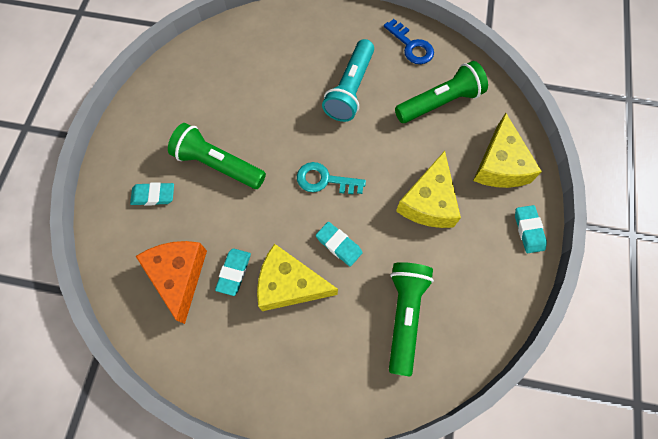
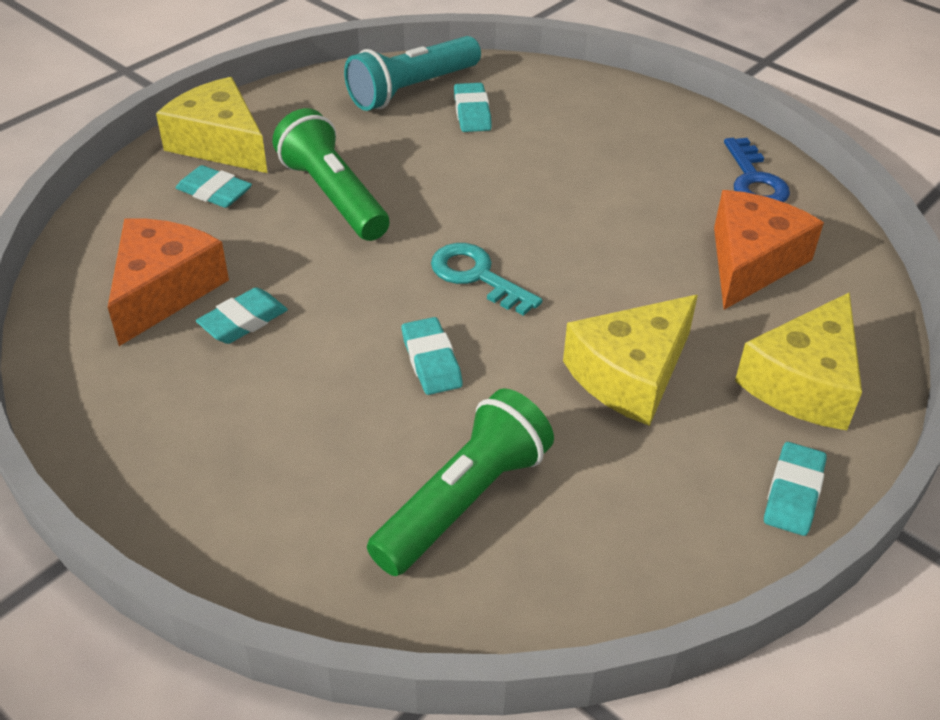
camera: 30 degrees right, 25 degrees down
(247, 66) = (472, 112): none -> turquoise eraser
(289, 284) = (311, 373): yellow cheese -> yellow cheese (220, 143)
(350, 89) = (608, 192): turquoise flashlight -> turquoise flashlight (411, 89)
(440, 102) = (751, 262): green flashlight -> orange cheese

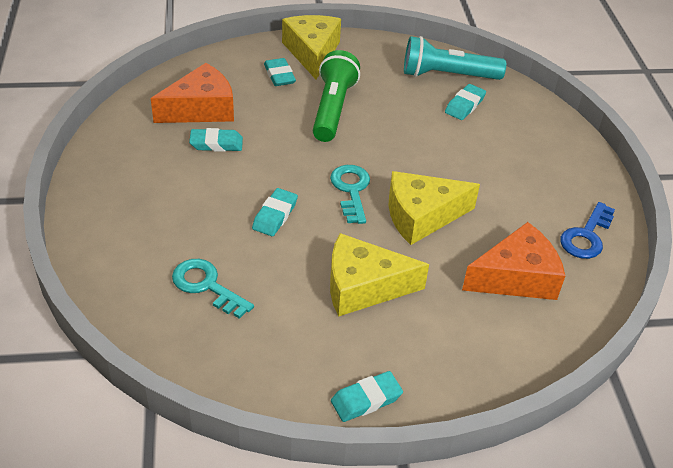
camera: 40 degrees right, 0 degrees up
(464, 501) = (206, 286): green flashlight -> turquoise key
(803, 382) = (453, 355): yellow cheese -> yellow cheese (421, 216)

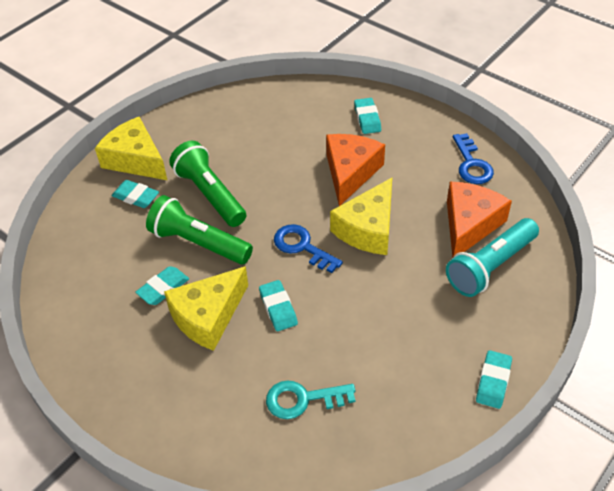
camera: 40 degrees left, 5 degrees up
(201, 109) = (113, 270): orange cheese -> orange cheese (350, 173)
(280, 133) = (198, 243): none -> green flashlight
(351, 190) = (302, 247): turquoise key -> blue key
(363, 286) = (397, 309): yellow cheese -> yellow cheese (208, 316)
(447, 75) = (253, 110): turquoise flashlight -> turquoise flashlight (490, 266)
(464, 105) = (292, 125): turquoise eraser -> turquoise eraser (367, 118)

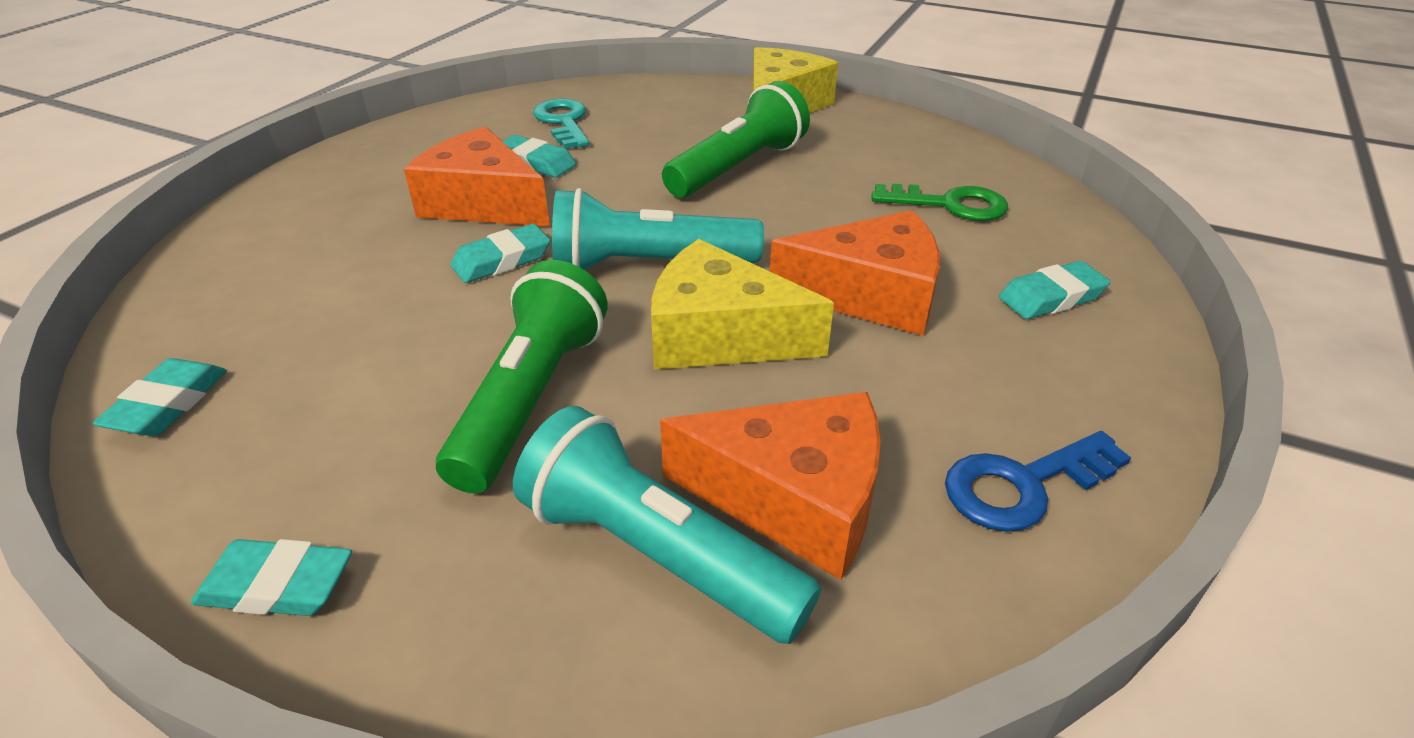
camera: 75 degrees right, 10 degrees down
(136, 197) = (707, 118): turquoise eraser -> turquoise eraser (168, 404)
(198, 243) = (631, 174): green flashlight -> green flashlight (531, 398)
(208, 316) = (483, 203): yellow cheese -> orange cheese
(282, 124) = (950, 205): none -> green key
(302, 247) = (648, 265): blue key -> turquoise flashlight
(302, 399) = (301, 310): turquoise key -> turquoise key (563, 122)

